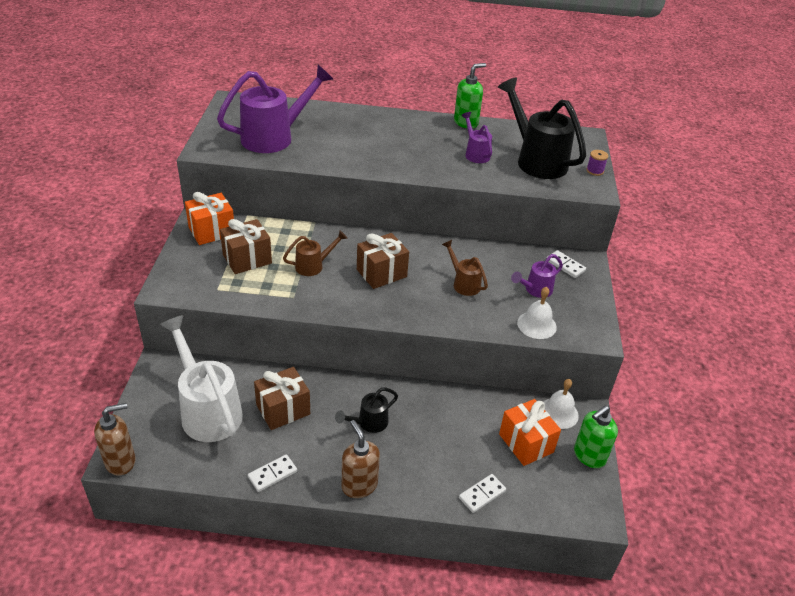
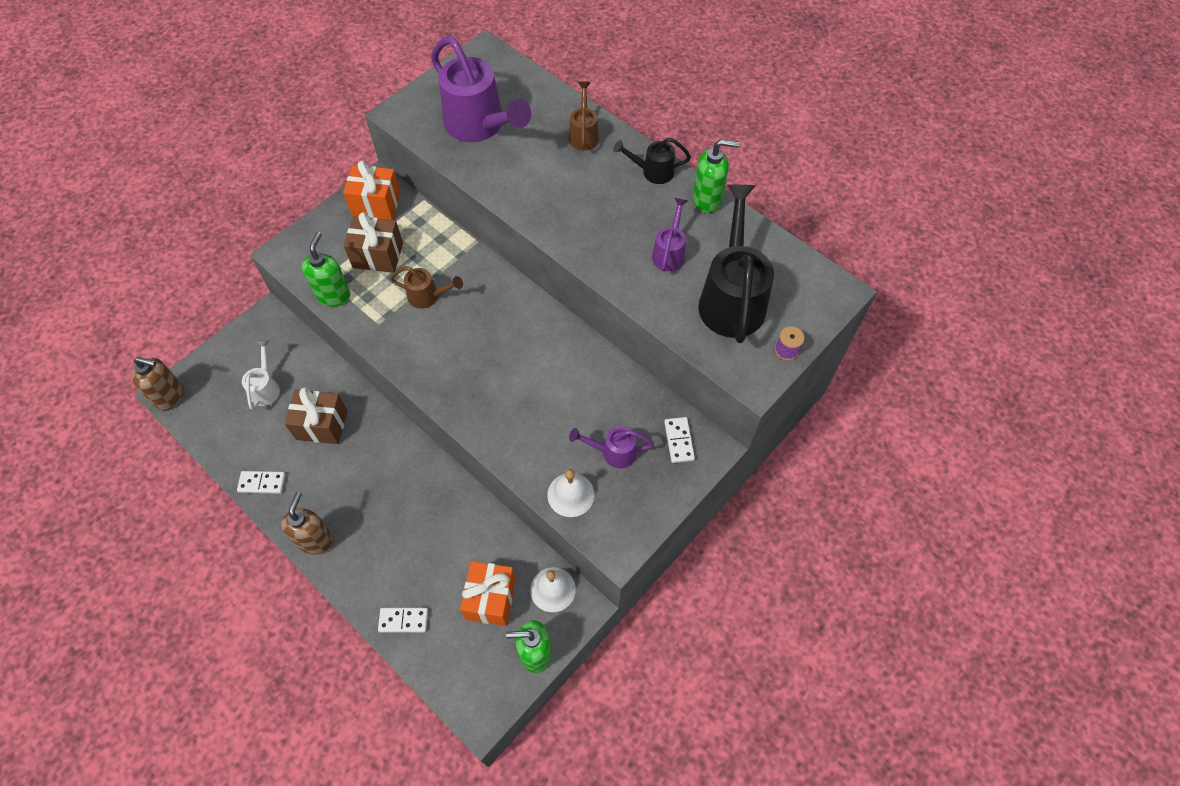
camera: 40 degrees right, 20 degrees up
(207, 410) = (266, 387): white watering can -> white watering can, size x0.50
(237, 296) = (333, 295): none -> green soap dispenser
(274, 137) = (480, 126): purple watering can -> purple watering can turned 45 degrees clockwise
(369, 423) = (377, 485): black watering can -> black watering can (652, 172)
(381, 273) = (481, 341): brown gift -> none
(463, 283) = (548, 400): brown watering can -> brown watering can (584, 134)

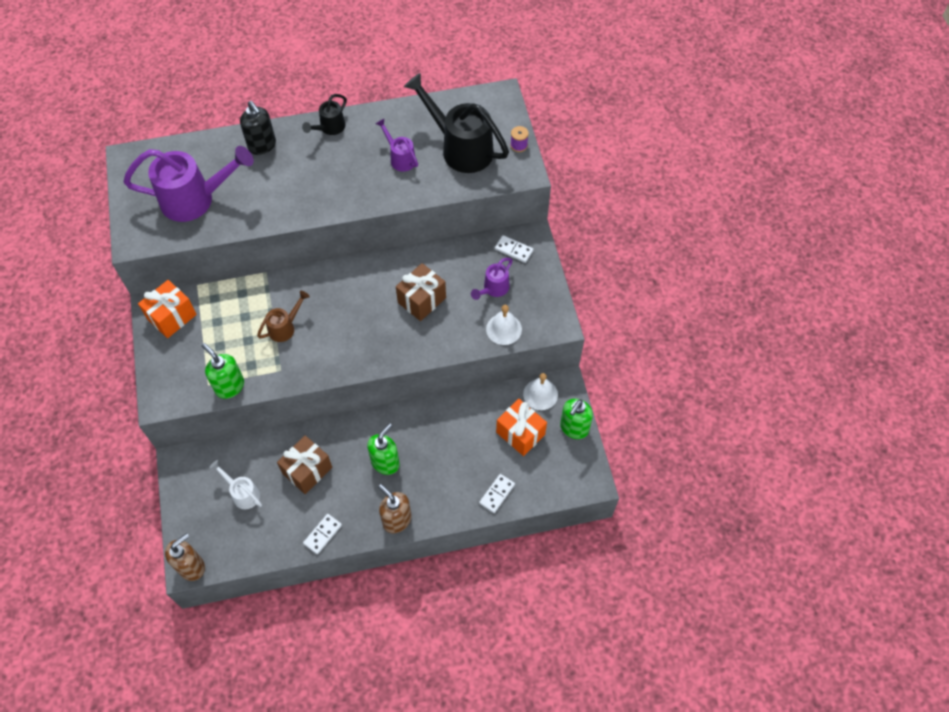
camera: 55 degrees left, 0 degrees up
(378, 255) = (220, 340): brown gift -> brown gift (422, 300)
(584, 134) = (262, 146): brown watering can -> black soap dispenser
(707, 200) = (378, 114): green soap dispenser -> green soap dispenser (385, 462)

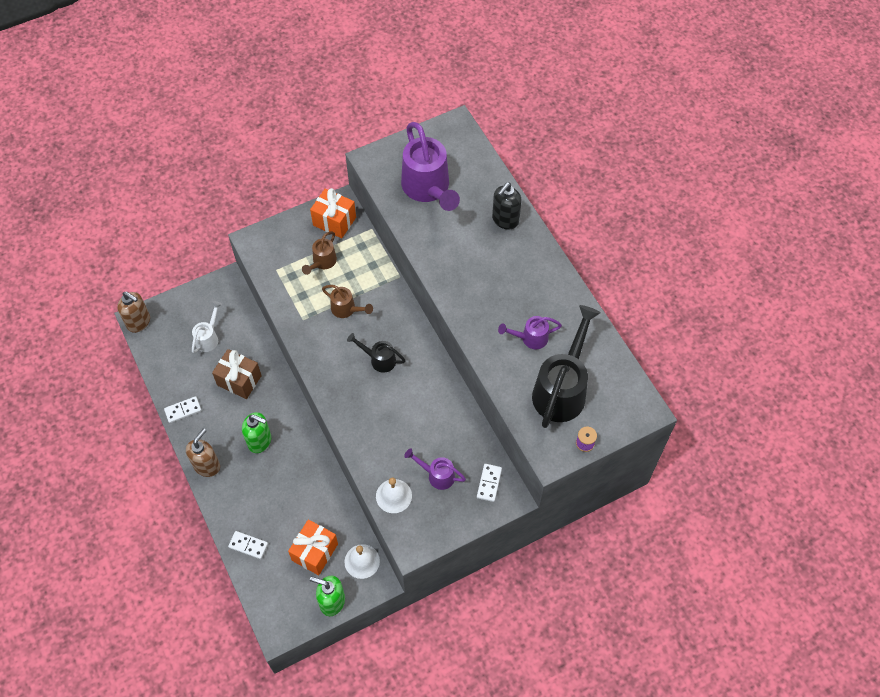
camera: 75 degrees right, 0 degrees up
(218, 338) = (322, 262): none -> brown watering can
(229, 386) = (278, 286): green soap dispenser -> none
(323, 534) = (183, 410): white domino -> white domino turned 45 degrees counterclockwise
(329, 128) = (545, 268): black watering can -> black watering can (379, 359)
(400, 158) = (530, 338): purple watering can -> purple watering can turned 135 degrees counterclockwise
(422, 300) = (406, 414): brown gift -> none

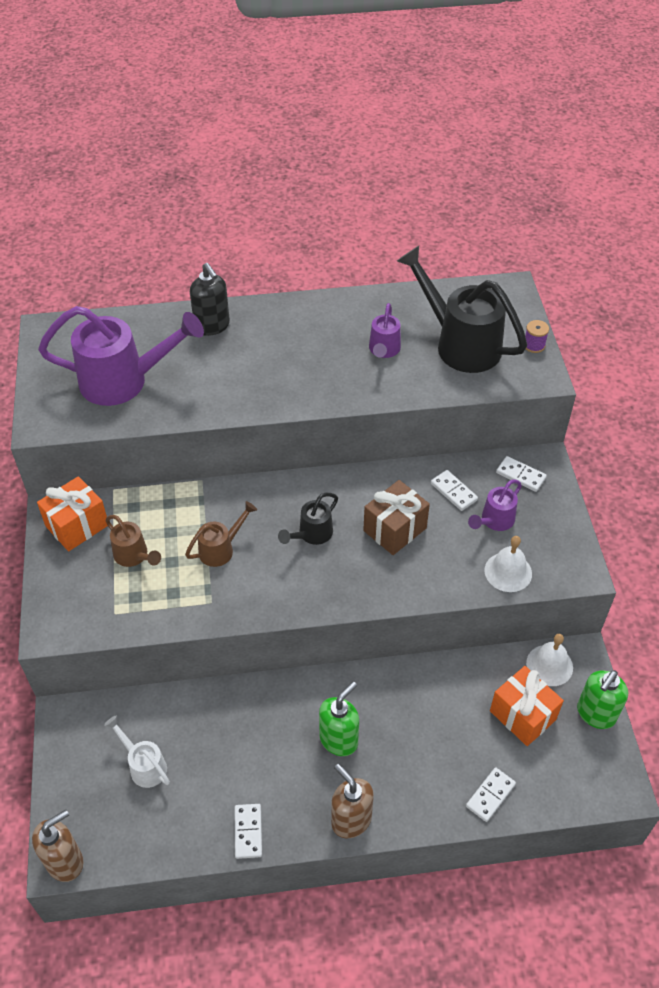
camera: 70 degrees left, 10 degrees down
(239, 380) = (233, 742): brown gift -> brown gift (395, 529)
(454, 440) = (453, 492): none -> white domino

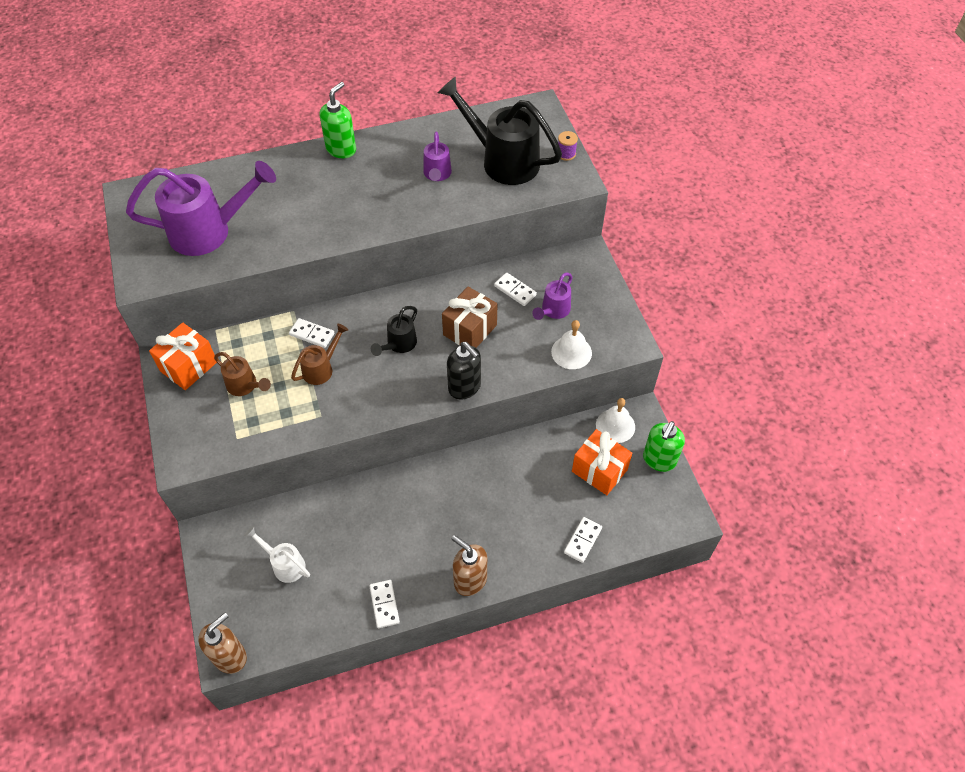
camera: 10 degrees left, 5 degrees up
(212, 326) = (281, 172): black soap dispenser -> black soap dispenser (464, 387)
(339, 739) = (449, 515): green soap dispenser -> green soap dispenser (341, 149)
(520, 475) = (569, 269): white domino -> white domino (312, 334)

